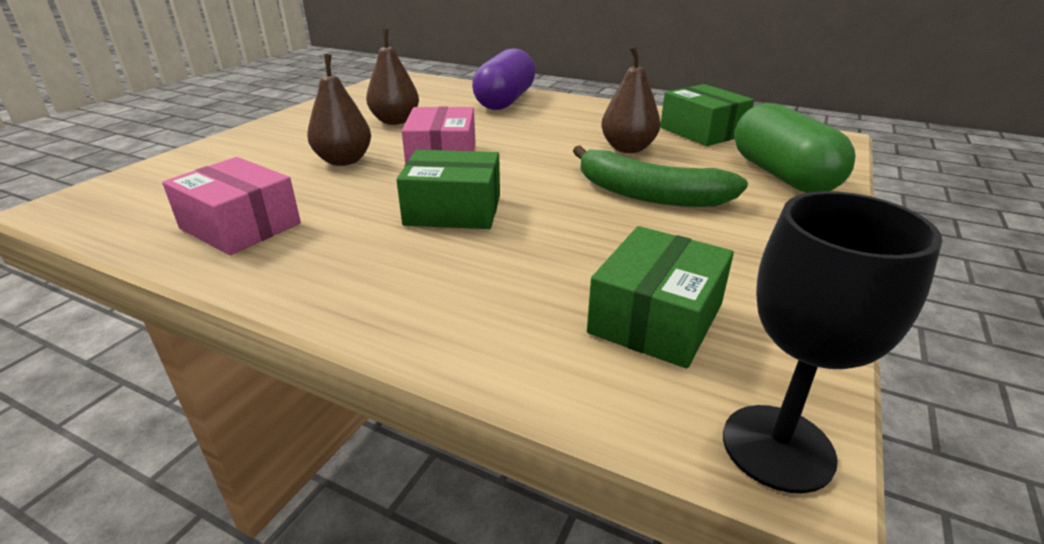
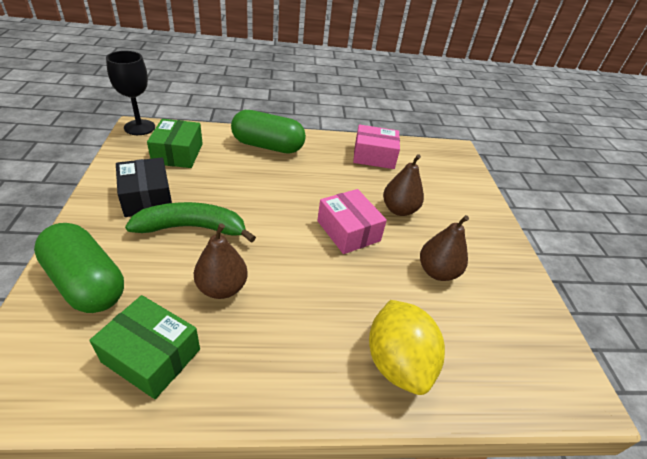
camera: 145 degrees right, 10 degrees up
(428, 292) = (267, 146): none -> green capsule
(453, 210) = (296, 186): green box -> none
(505, 101) = (397, 362): purple capsule -> yellow lemon
(722, 243) = (147, 197): none -> black box

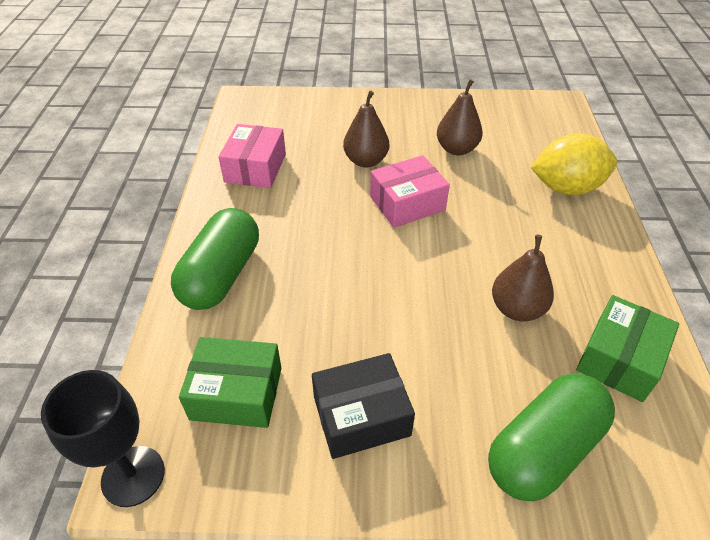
camera: 80 degrees left, 5 degrees up
(192, 228) = (422, 348): green banana -> none

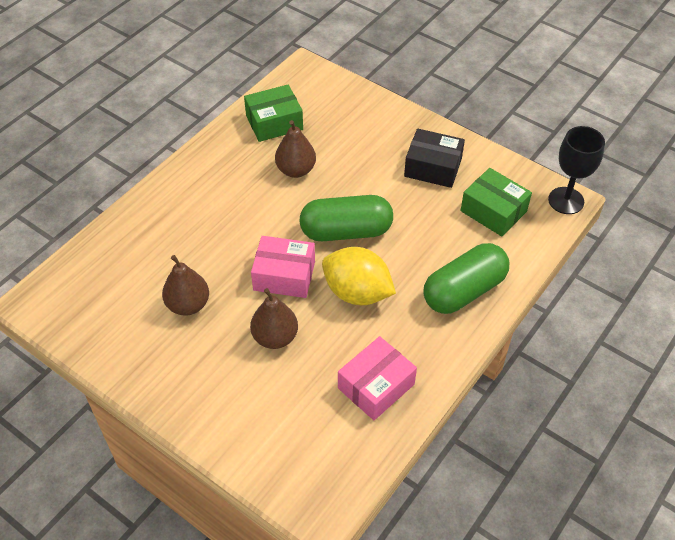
camera: 145 degrees left, 5 degrees up
(543, 449) = (358, 113): green capsule -> green capsule (346, 231)
(566, 188) = (157, 222): yellow lemon -> yellow lemon (357, 292)

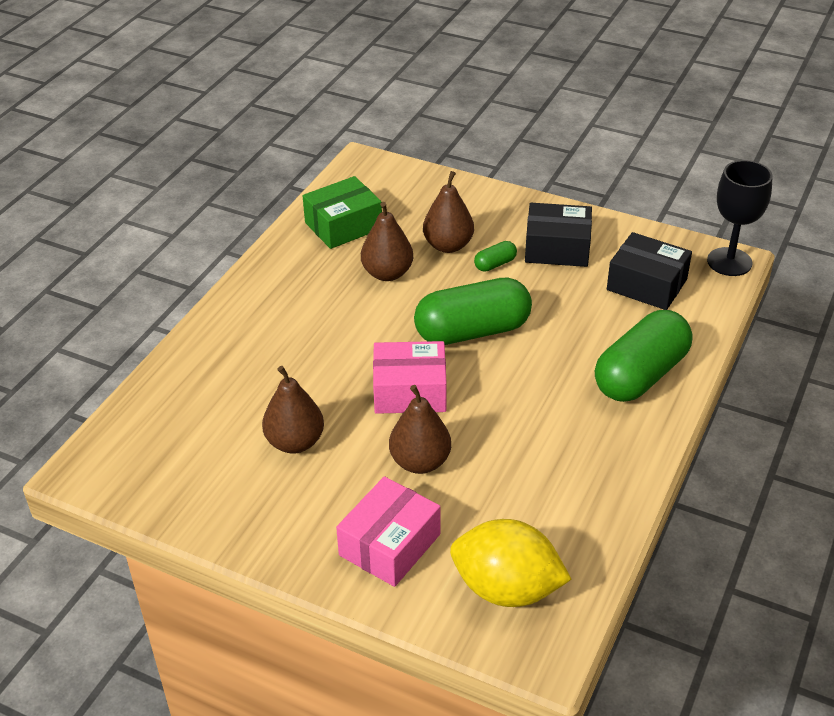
camera: 10 degrees left, 10 degrees down
(349, 152) = (448, 245): none -> brown pear
(357, 292) = (508, 396): yellow lemon -> yellow lemon (506, 589)
(376, 386) = (567, 497): pink box -> pink box (390, 545)
(380, 174) = (495, 264): none -> green capsule
(493, 211) = (647, 284): green box -> black box

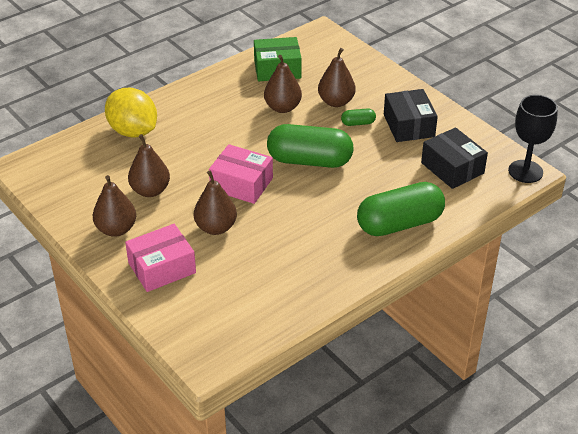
camera: 25 degrees right, 0 degrees up
(287, 513) = (116, 229): none -> brown pear
(506, 589) = (211, 318): yellow lemon -> yellow lemon (133, 131)
(557, 248) = (409, 125): black box -> black box turned 45 degrees clockwise

